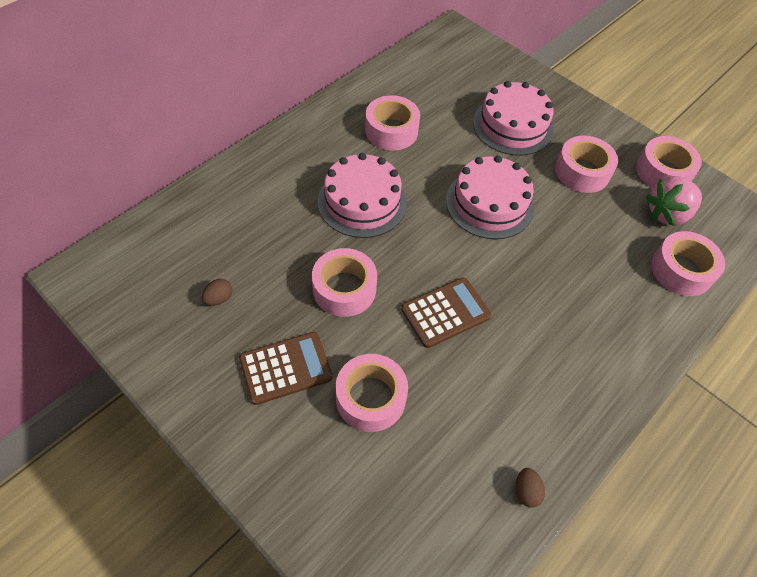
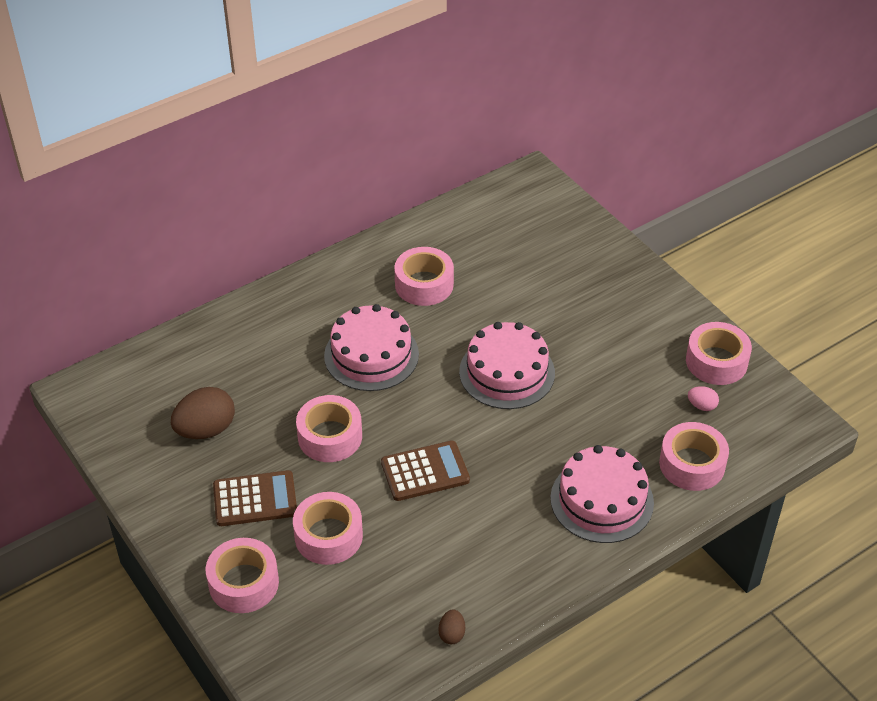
camera: 15 degrees right, 10 degrees down
(219, 299) = (206, 429): brown egg -> brown egg, size x2.06
(513, 126) = (562, 293): pink cake -> pink cake (602, 500)
(582, 171) = (622, 351): pink tape -> pink tape (243, 583)
(667, 214) = (702, 406): pink strawberry -> pink egg

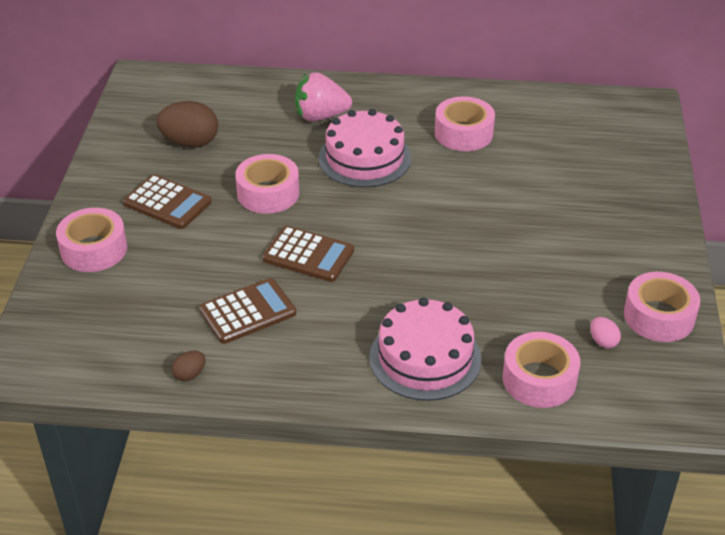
camera: 40 degrees right, 5 degrees down
(290, 336) = (320, 116): none -> pink strawberry
(328, 536) = (186, 255): pink tape -> none
(434, 552) = (248, 312): none -> brown calculator
(507, 372) = (457, 224): pink cake -> none

